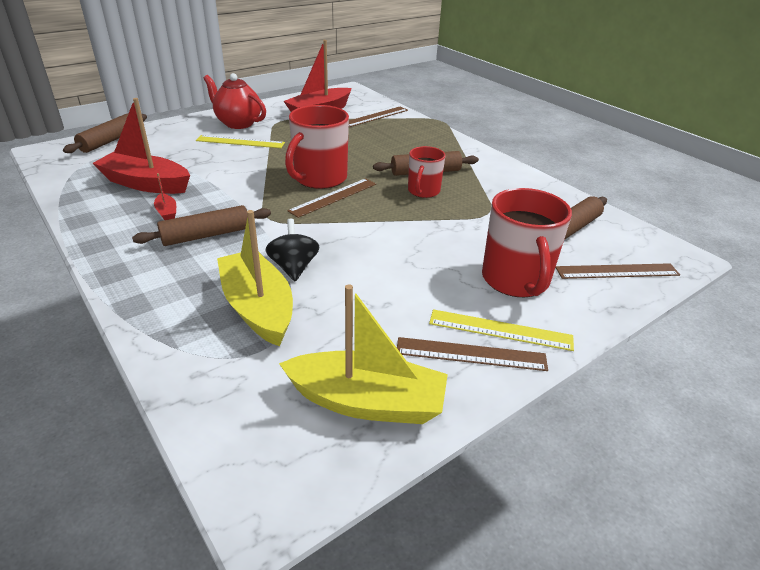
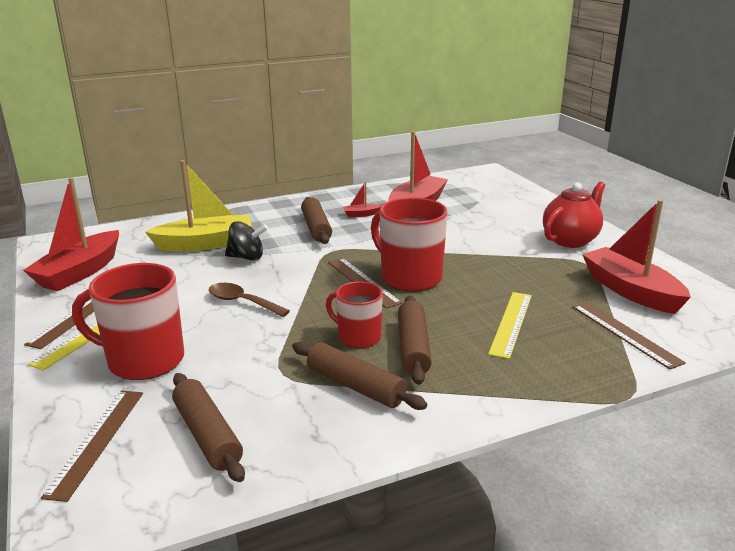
camera: 105 degrees right, 10 degrees down
(110, 141) = (512, 189): brown rolling pin -> brown rolling pin (355, 386)
(240, 142) = (513, 241): yellow ruler -> yellow ruler (511, 323)
(367, 402) = (80, 272): yellow boat -> red boat
(394, 250) = (242, 302): none -> brown spoon

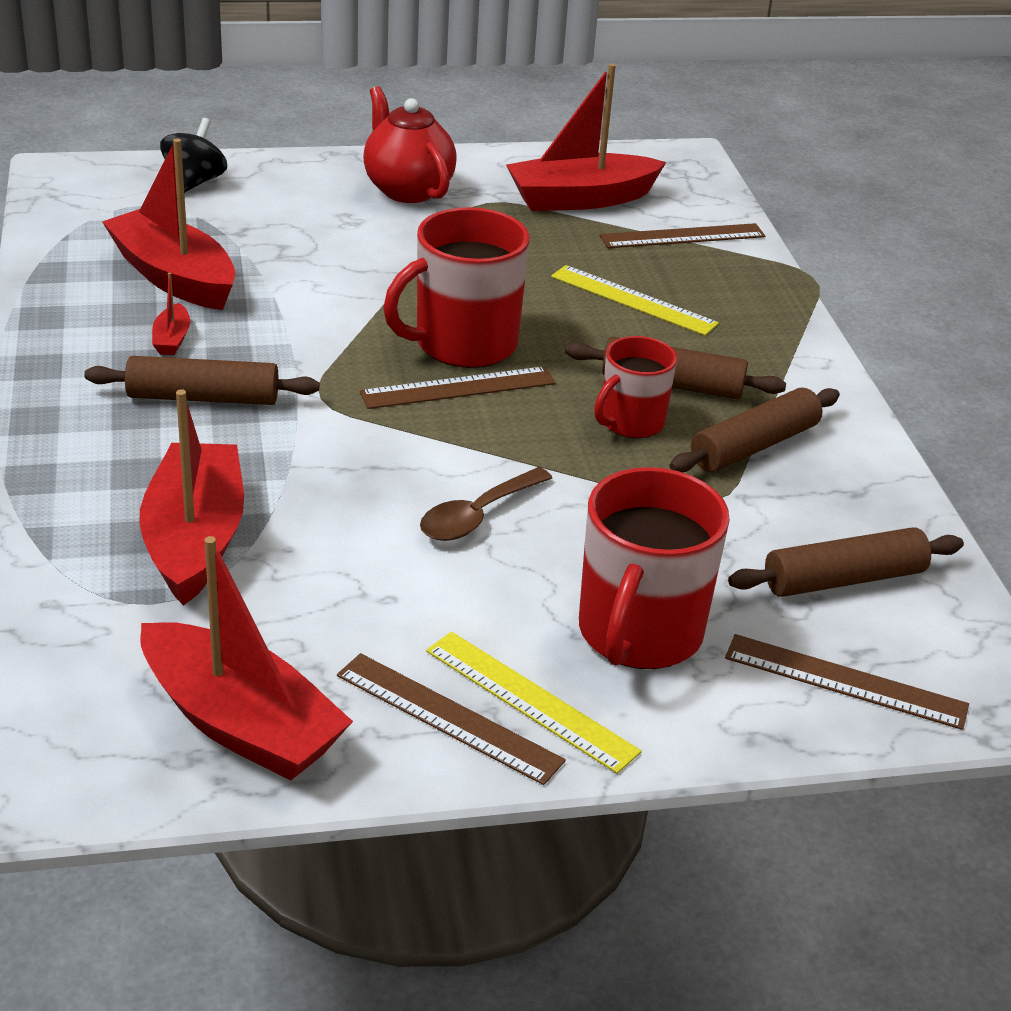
camera: 80 degrees left, 10 degrees up
(205, 244) = (195, 539): yellow boat -> red boat
(247, 257) = (294, 493): black spinning top -> black spinning top (194, 182)

